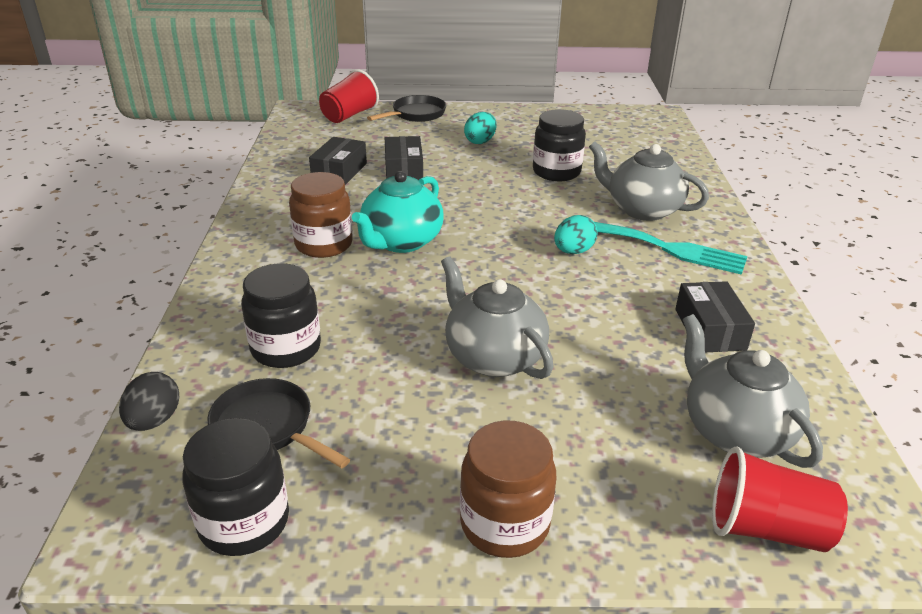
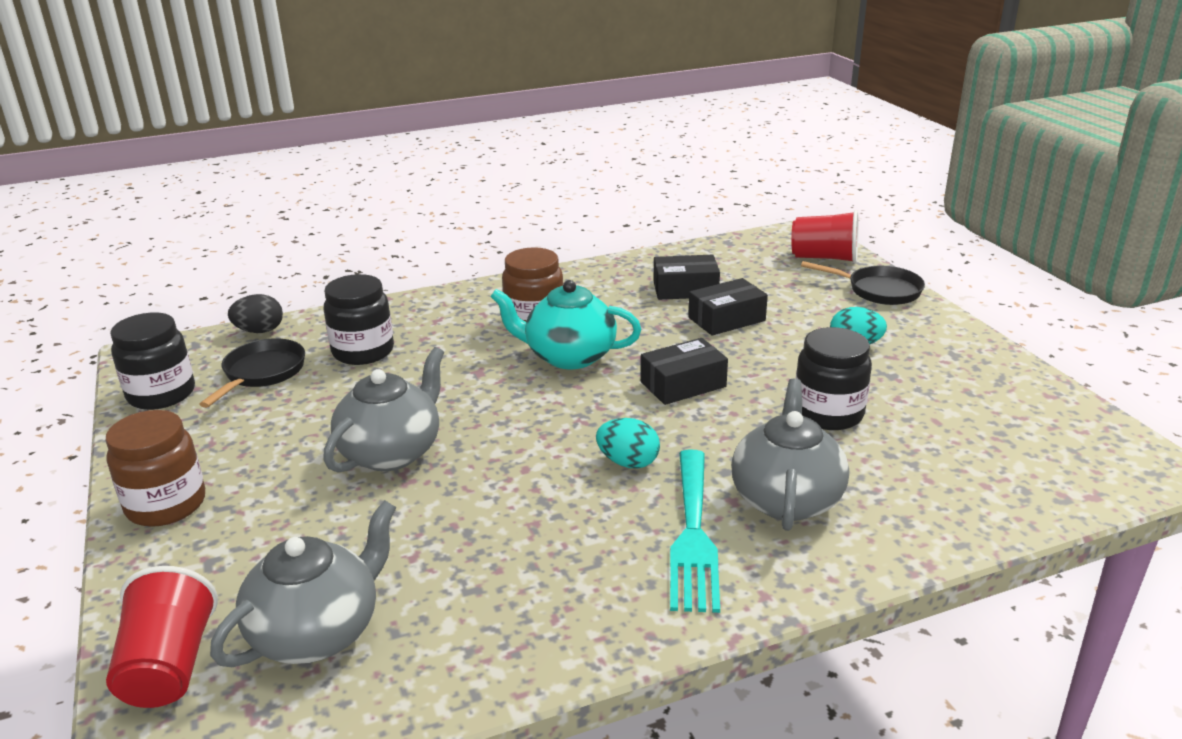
camera: 70 degrees right, 5 degrees down
(710, 329) = (513, 593): black box -> black box (683, 384)

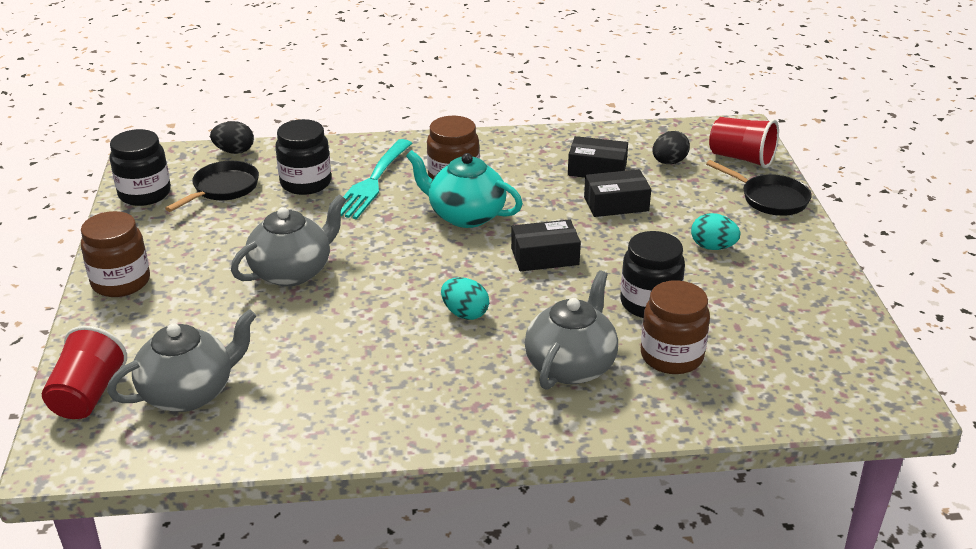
camera: 15 degrees right, 5 degrees up
(693, 535) = (483, 379): turquoise fork -> turquoise fork (372, 182)
(755, 272) = (669, 162): none -> black egg
(890, 466) = (671, 356): none -> brown jar

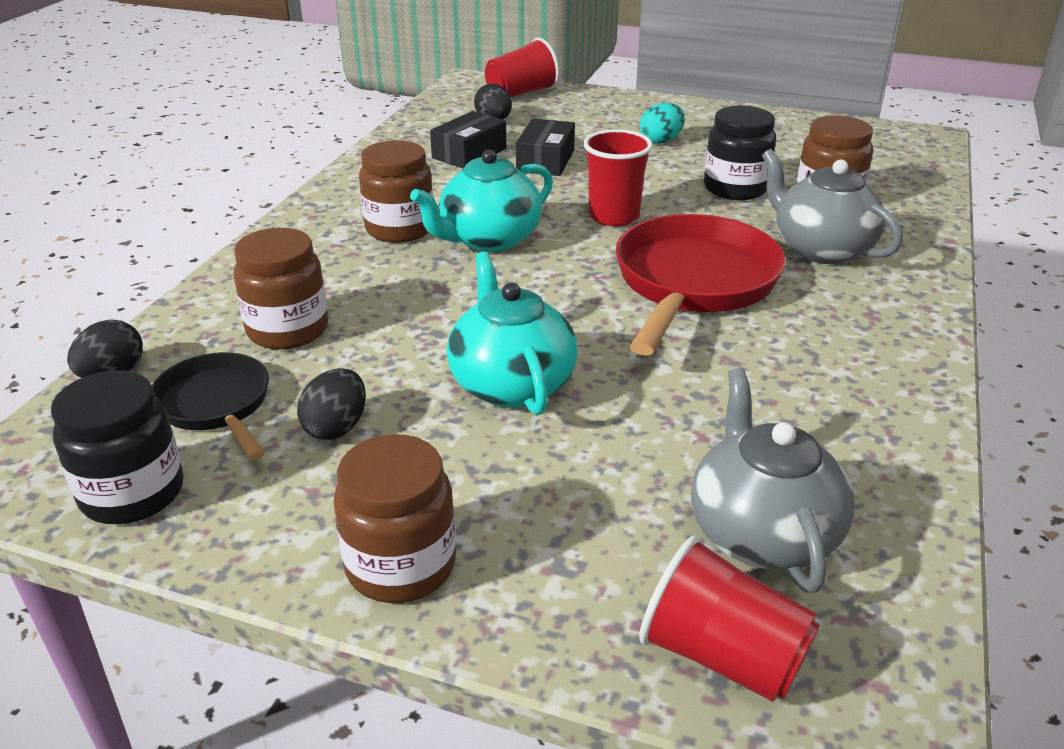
camera: 65 degrees left, 0 degrees up
(221, 229) = (336, 427): none -> black egg
(292, 272) = (511, 384): grey teapot -> turquoise teapot
(306, 183) = (288, 330): black jar -> brown jar
(372, 182) = (345, 281): turquoise fork -> none
(465, 313) = (693, 283): turquoise egg -> red pan
(545, 256) = (614, 216): black box -> red cup
(770, 199) = (602, 101): black pan -> none

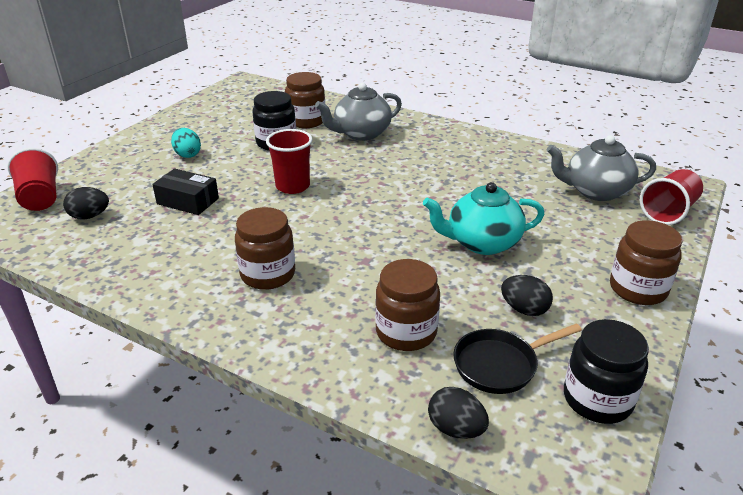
camera: 80 degrees left, 0 degrees up
(469, 153) = (148, 233): black box -> none
(489, 239) = (303, 236): turquoise teapot -> none
(693, 283) = (387, 174): red pan -> none

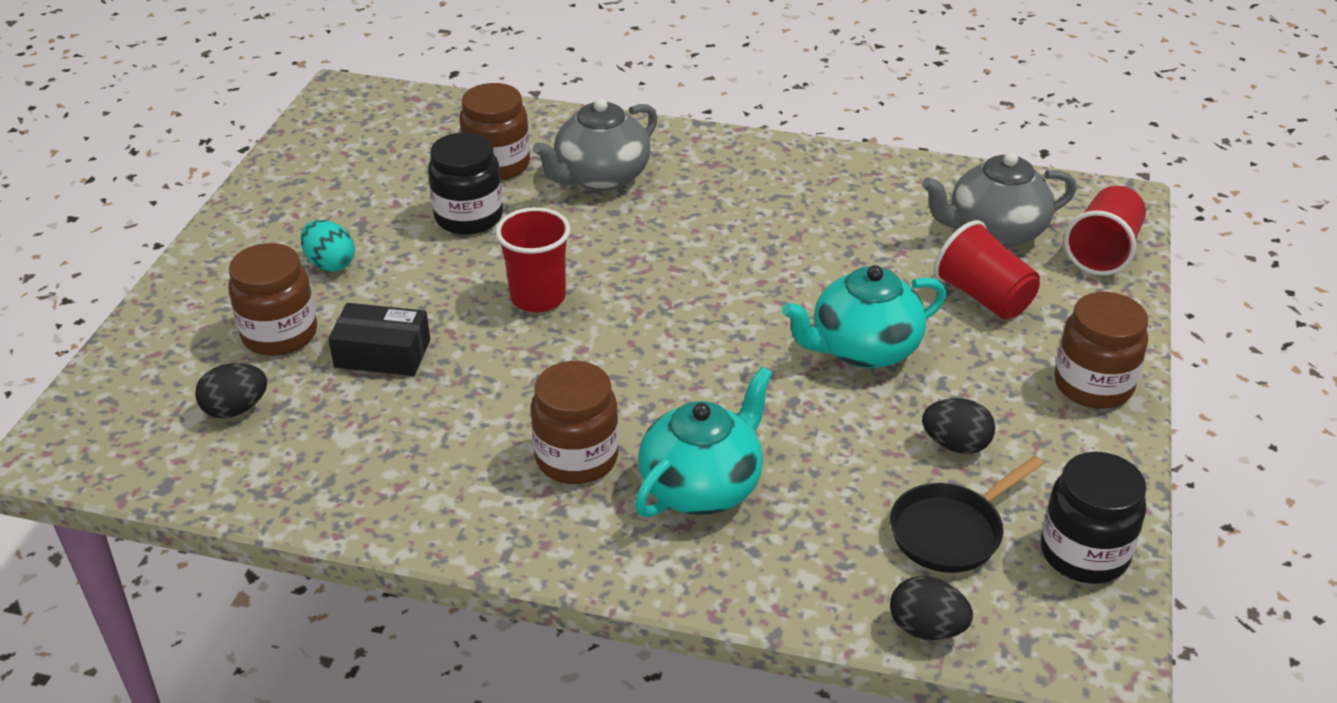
camera: 15 degrees left, 5 degrees up
(40, 198) = (127, 390): red cup -> red cup (983, 297)
(338, 305) = (702, 486): none -> turquoise teapot
(406, 332) = (812, 509): brown jar -> brown jar (280, 334)

